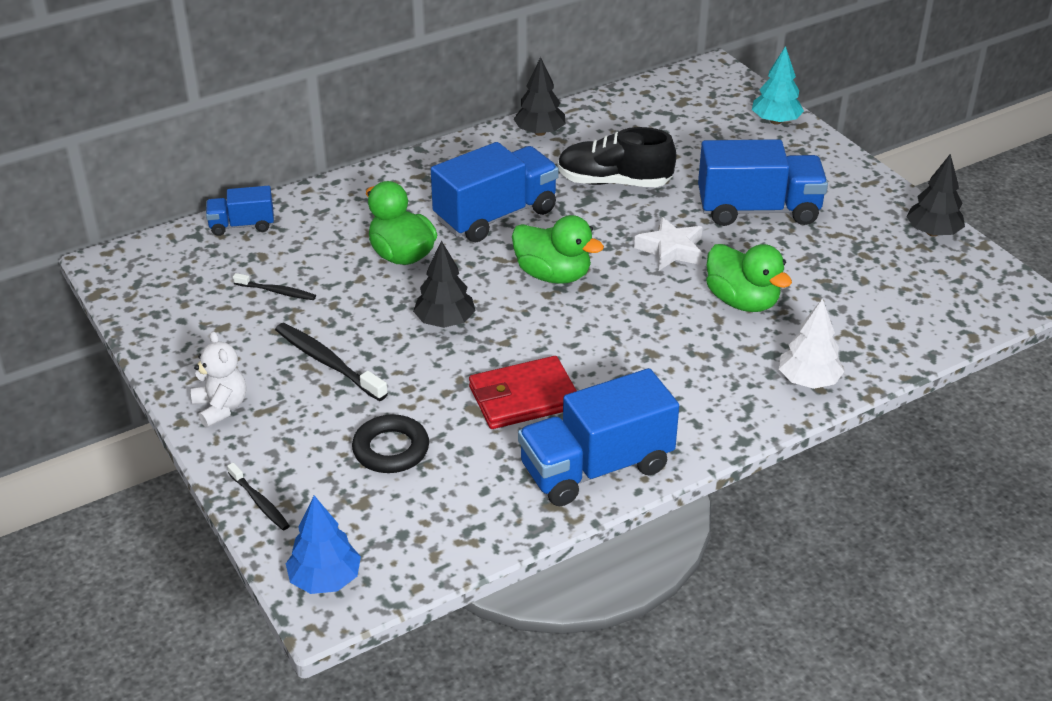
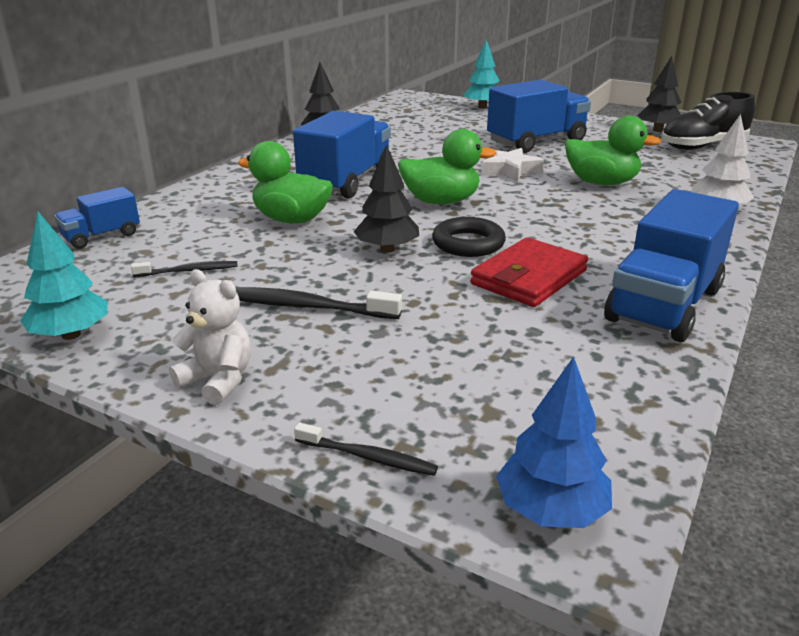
camera: 30 degrees left, 10 degrees down
(160, 329) = (71, 334): none -> turquoise tree
(391, 449) = (459, 354): black ring -> black ring (468, 243)
(614, 182) = (415, 149): black shoe -> black shoe (702, 146)

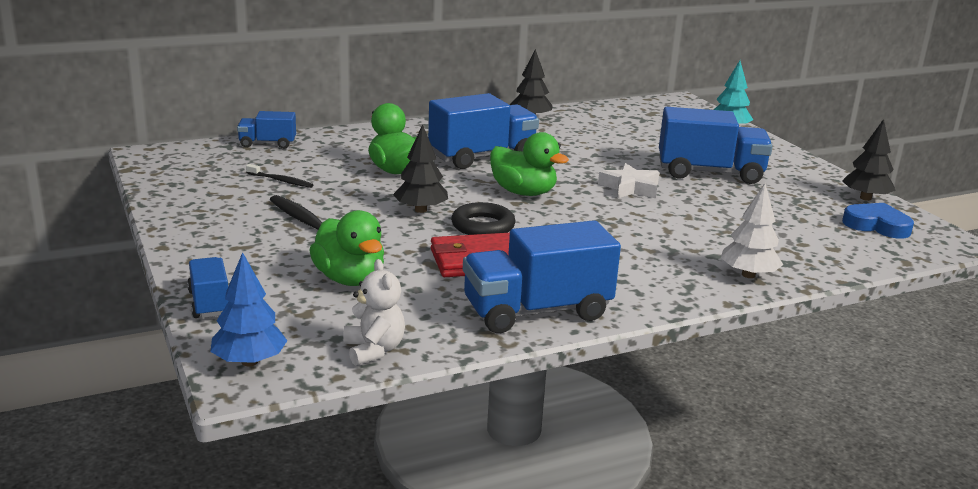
camera: 35 degrees right, 5 degrees down
(71, 334) = (171, 192): turquoise tree -> none
(218, 380) = (202, 241): white teddy bear -> white teddy bear (374, 350)
(368, 457) = (209, 303): black toothbrush -> blue truck
(601, 183) = (690, 222): green duck -> green duck (350, 279)
(702, 146) = (876, 225): black shoe -> blue heart

